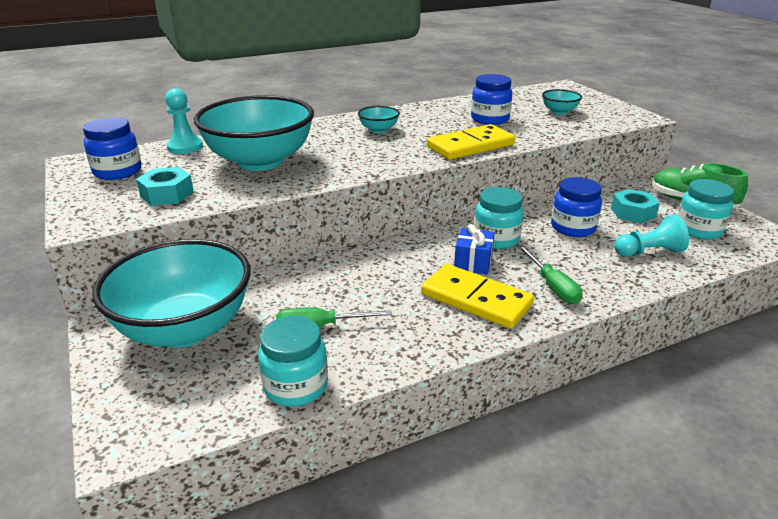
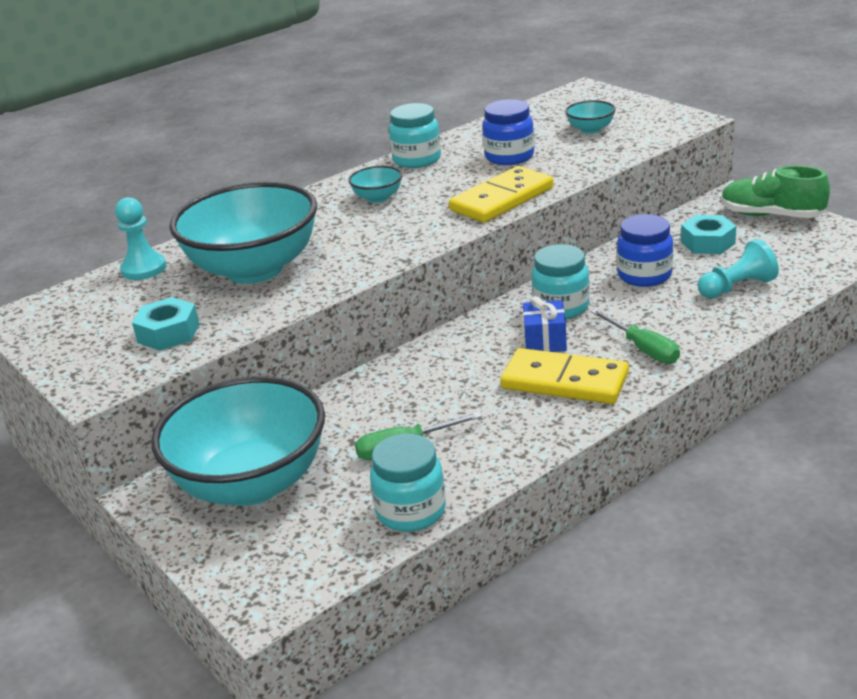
camera: 10 degrees left, 0 degrees up
(118, 172) = (82, 318): blue jar -> none
(698, 230) = (786, 249): turquoise jar -> turquoise jar (417, 160)

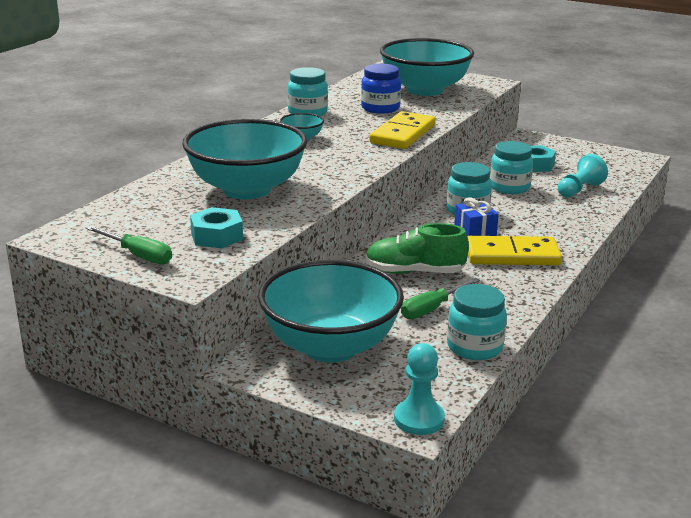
camera: 25 degrees left, 5 degrees down
(144, 269) = (144, 196): turquoise pawn -> turquoise pawn (419, 419)
(590, 130) = (424, 90): turquoise bowl -> turquoise bowl, size x2.42
(643, 349) = (549, 231): green screwdriver -> green screwdriver (138, 255)
(644, 275) = (509, 187): blue jar -> turquoise jar
(771, 215) = (563, 147): green shoe -> green shoe (414, 272)

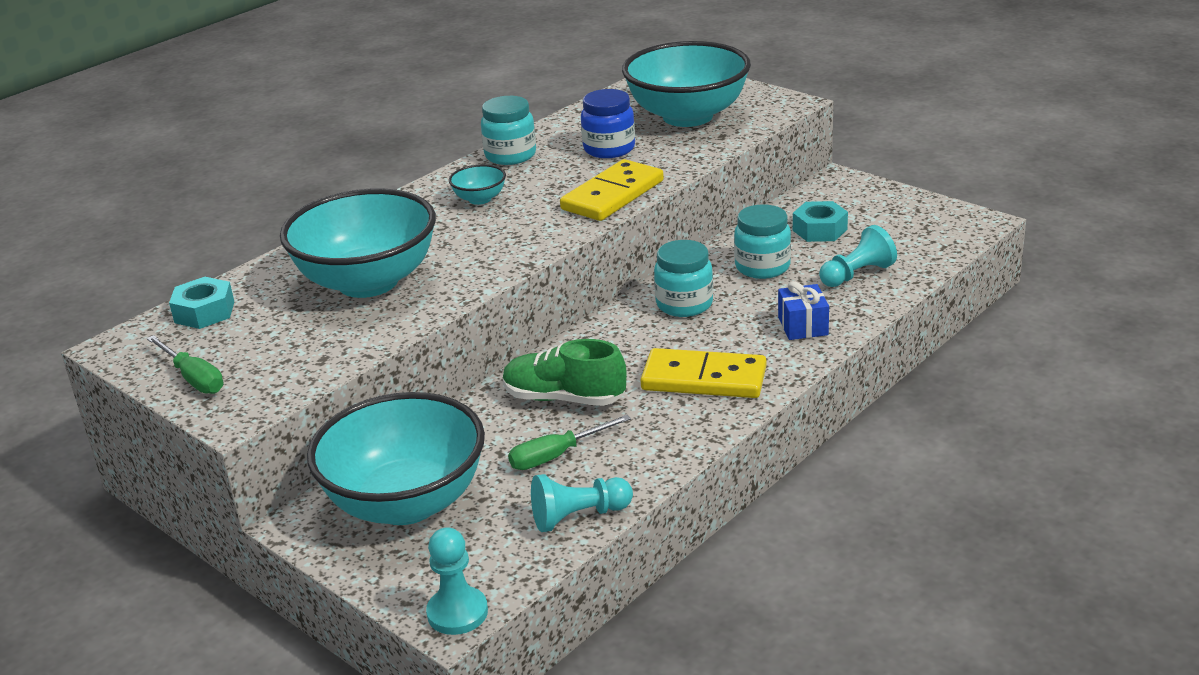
camera: 15 degrees right, 5 degrees up
(217, 236) = (296, 354): turquoise nut -> turquoise nut (204, 312)
(474, 347) = (578, 516): turquoise jar -> turquoise pawn
(475, 232) = (675, 339): blue gift -> blue gift (803, 326)

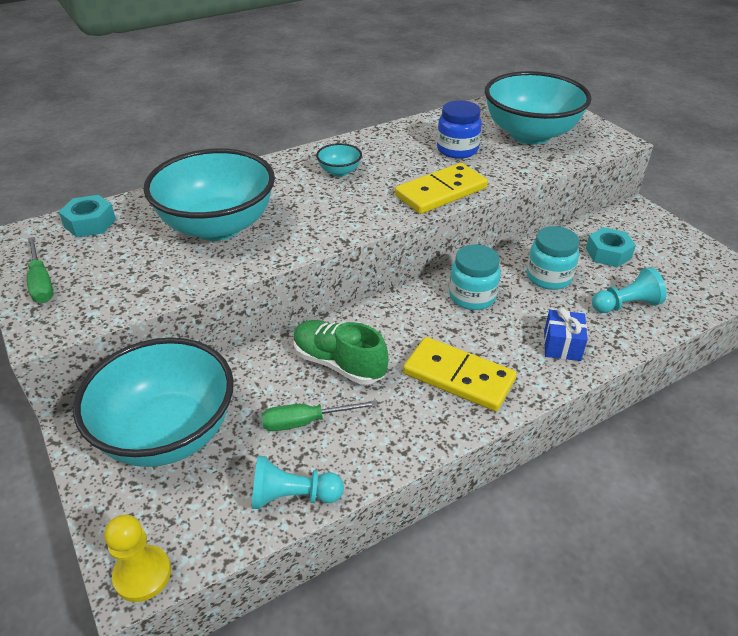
camera: 15 degrees right, 10 degrees up
(457, 613) = (142, 574): turquoise pawn -> yellow pawn
(510, 155) = (381, 139): turquoise jar -> none

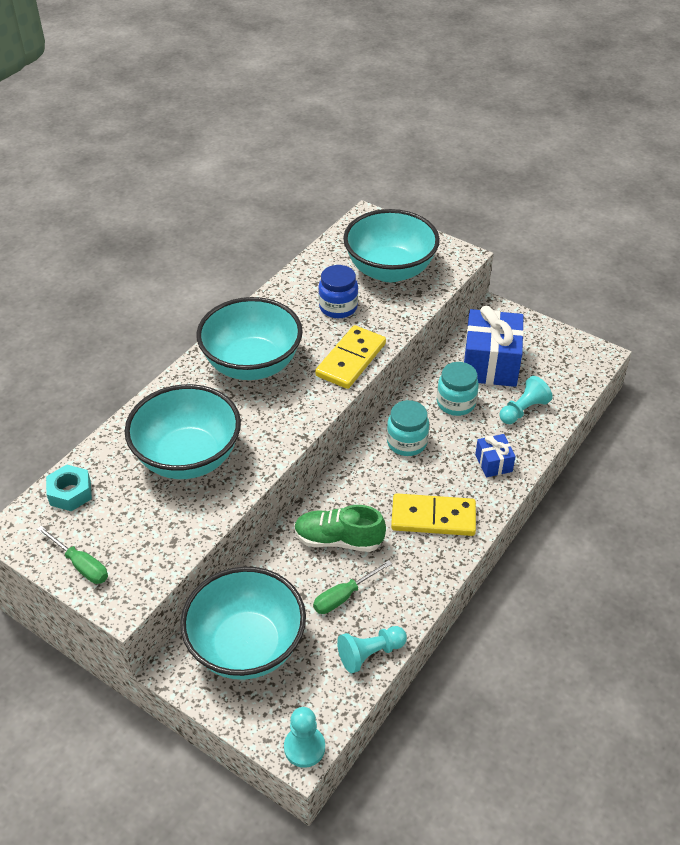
camera: 25 degrees left, 5 degrees up
(142, 574) = (304, 747): yellow pawn -> turquoise pawn
(339, 172) = (252, 364): turquoise bowl -> turquoise bowl, size x2.42
(608, 253) = (490, 364): turquoise nut -> blue gift

